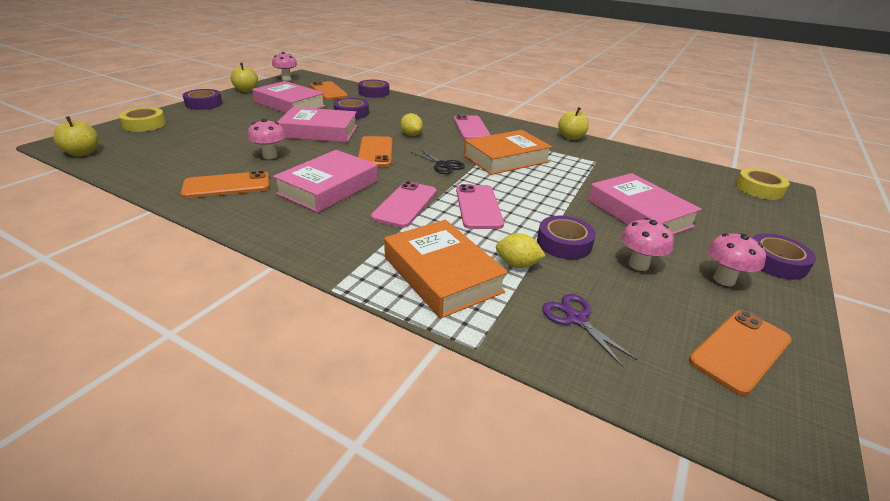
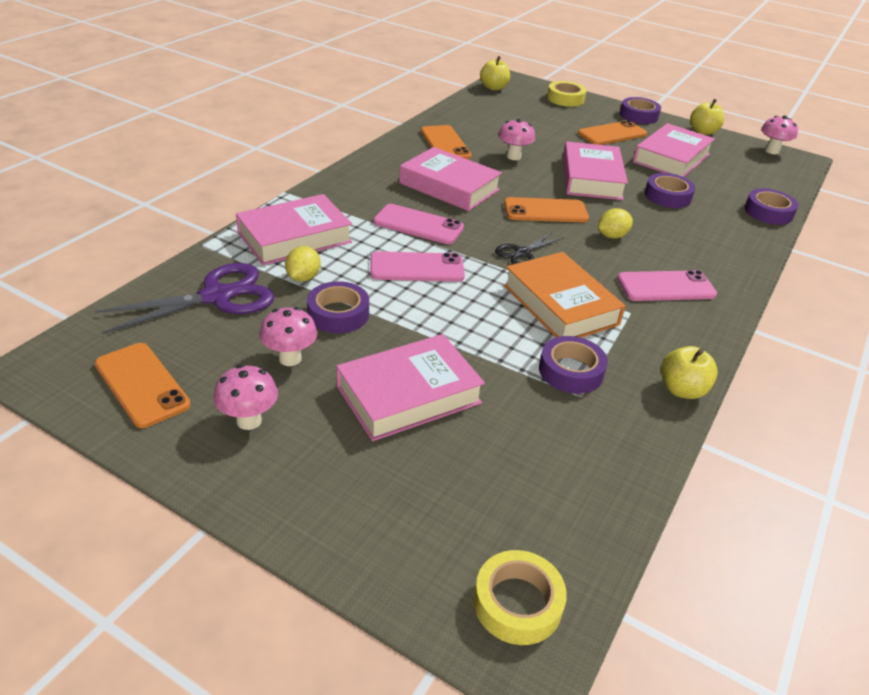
camera: 90 degrees right, 5 degrees up
(329, 91) = (745, 180): orange phone -> orange phone (612, 134)
(442, 274) = (294, 237): orange book -> pink book
(576, 319) = (216, 297): purple scissors -> purple scissors, size x1.82
(775, 262) = (275, 493): purple tape -> purple tape (571, 371)

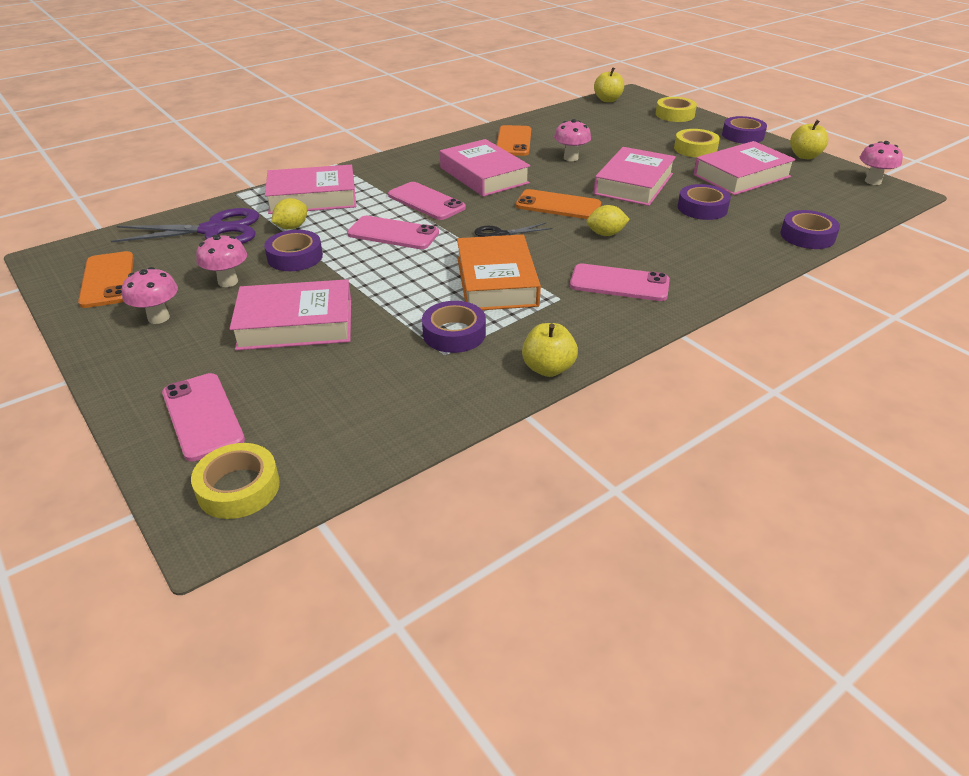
camera: 25 degrees right, 0 degrees up
(407, 530) = (202, 416): none -> pink phone
(612, 134) = (695, 149): orange phone -> yellow tape

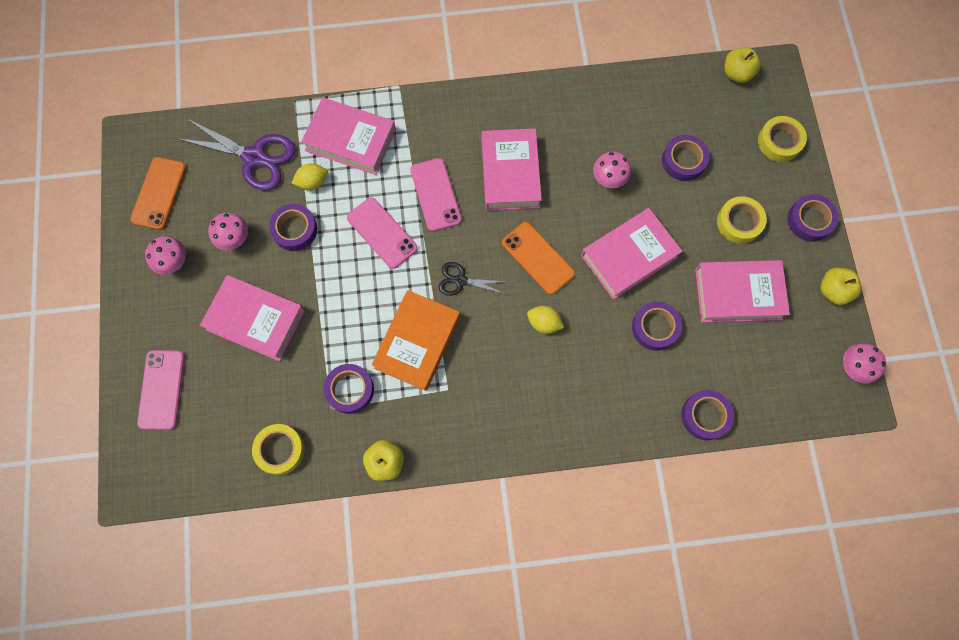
camera: 30 degrees right, 35 degrees up
(238, 488) = (156, 466): yellow tape -> yellow tape (280, 450)
(513, 141) = (579, 120): orange phone -> none
(617, 137) = (683, 161): none -> purple tape
(619, 283) = (503, 395): pink phone -> none

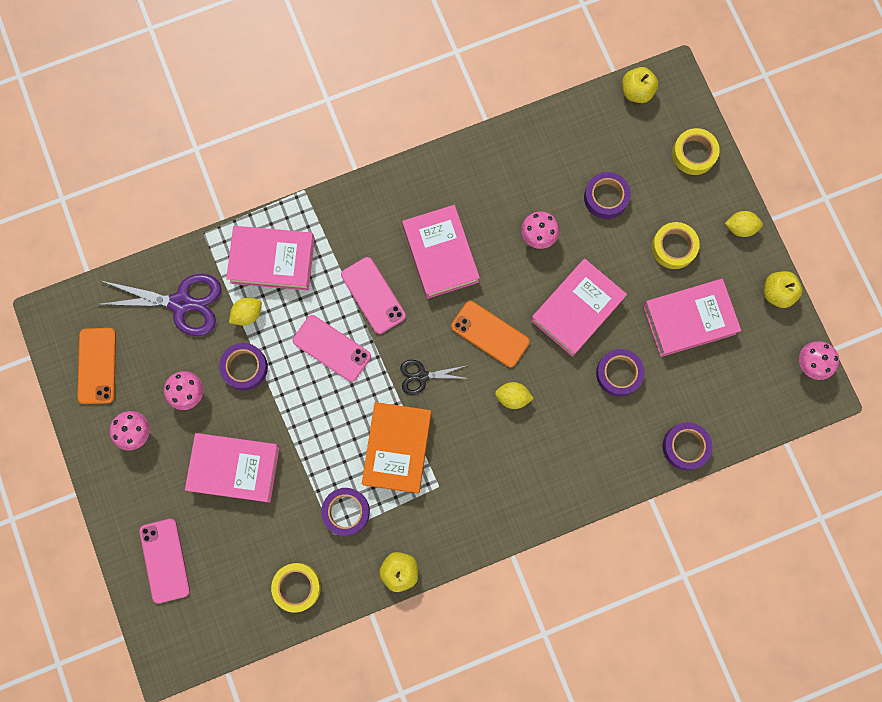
camera: 15 degrees left, 5 degrees up
(809, 220) = (740, 227): purple tape -> yellow lemon

